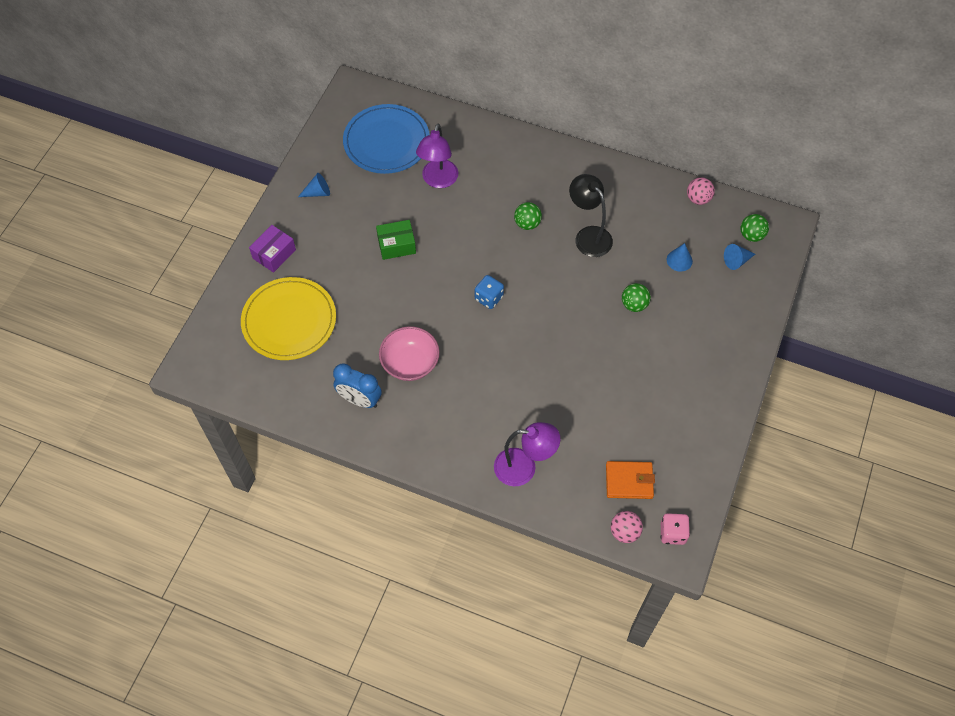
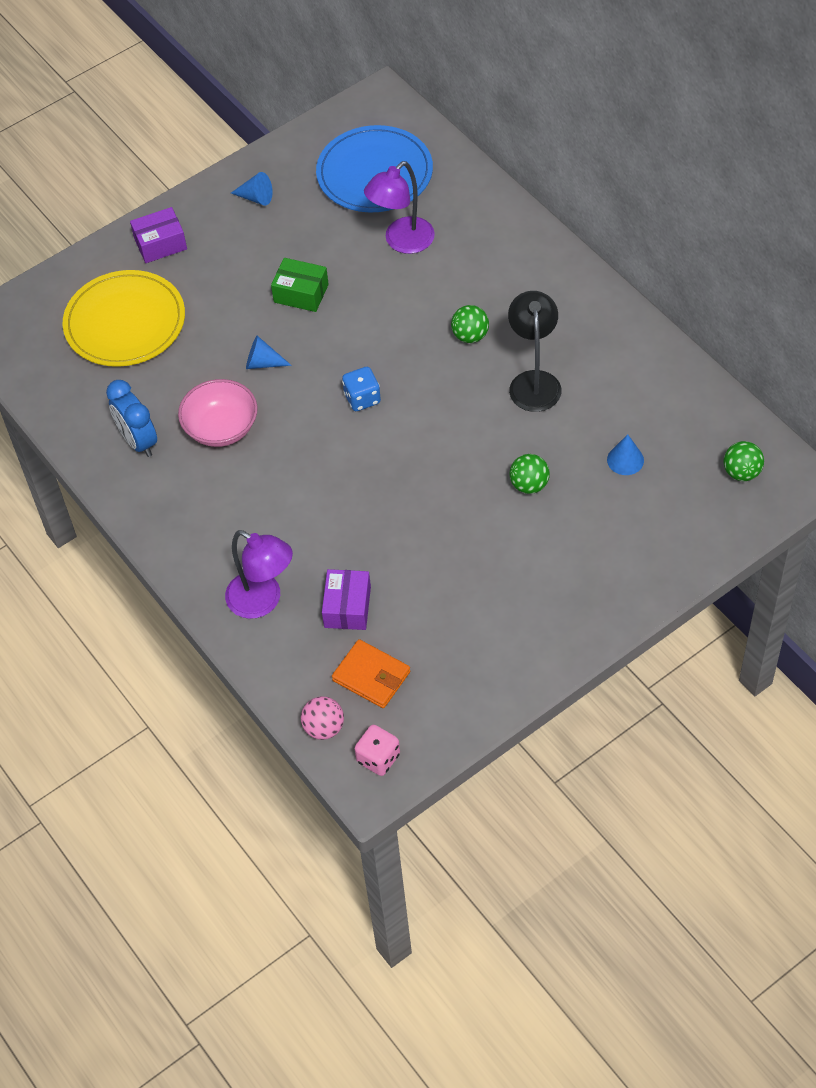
camera: 35 degrees right, 5 degrees down
(581, 443) = (347, 607): none -> purple box
(698, 199) = (705, 399): pink ball -> none
(736, 261) = (698, 493): blue cone -> blue cone (263, 363)

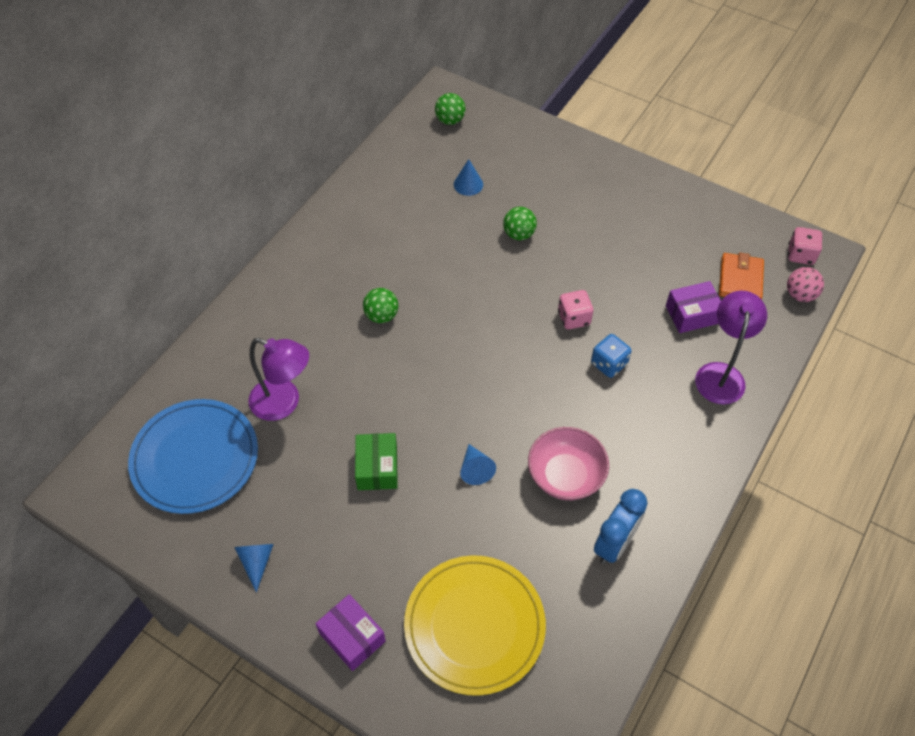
camera: 115 degrees left, 0 degrees up
(362, 398) = (483, 373): blue dice -> blue dice (609, 364)
(392, 496) = (574, 318): none -> pink dice
(534, 381) = (415, 258): black lamp -> none

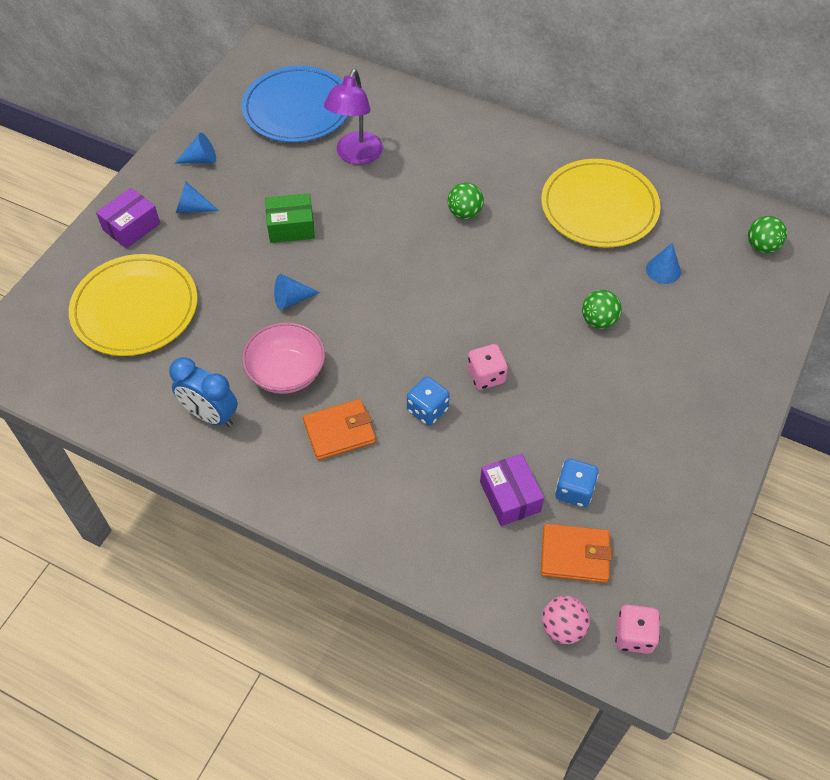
camera: 85 degrees right, 0 degrees up
(333, 569) = (192, 208): none -> blue cone
(390, 215) = (599, 207): none -> yellow plate
(632, 433) = (339, 431): none -> orange wallet
(684, 273) = (574, 491): none -> blue dice
(721, 374) = (426, 524): purple lamp -> none

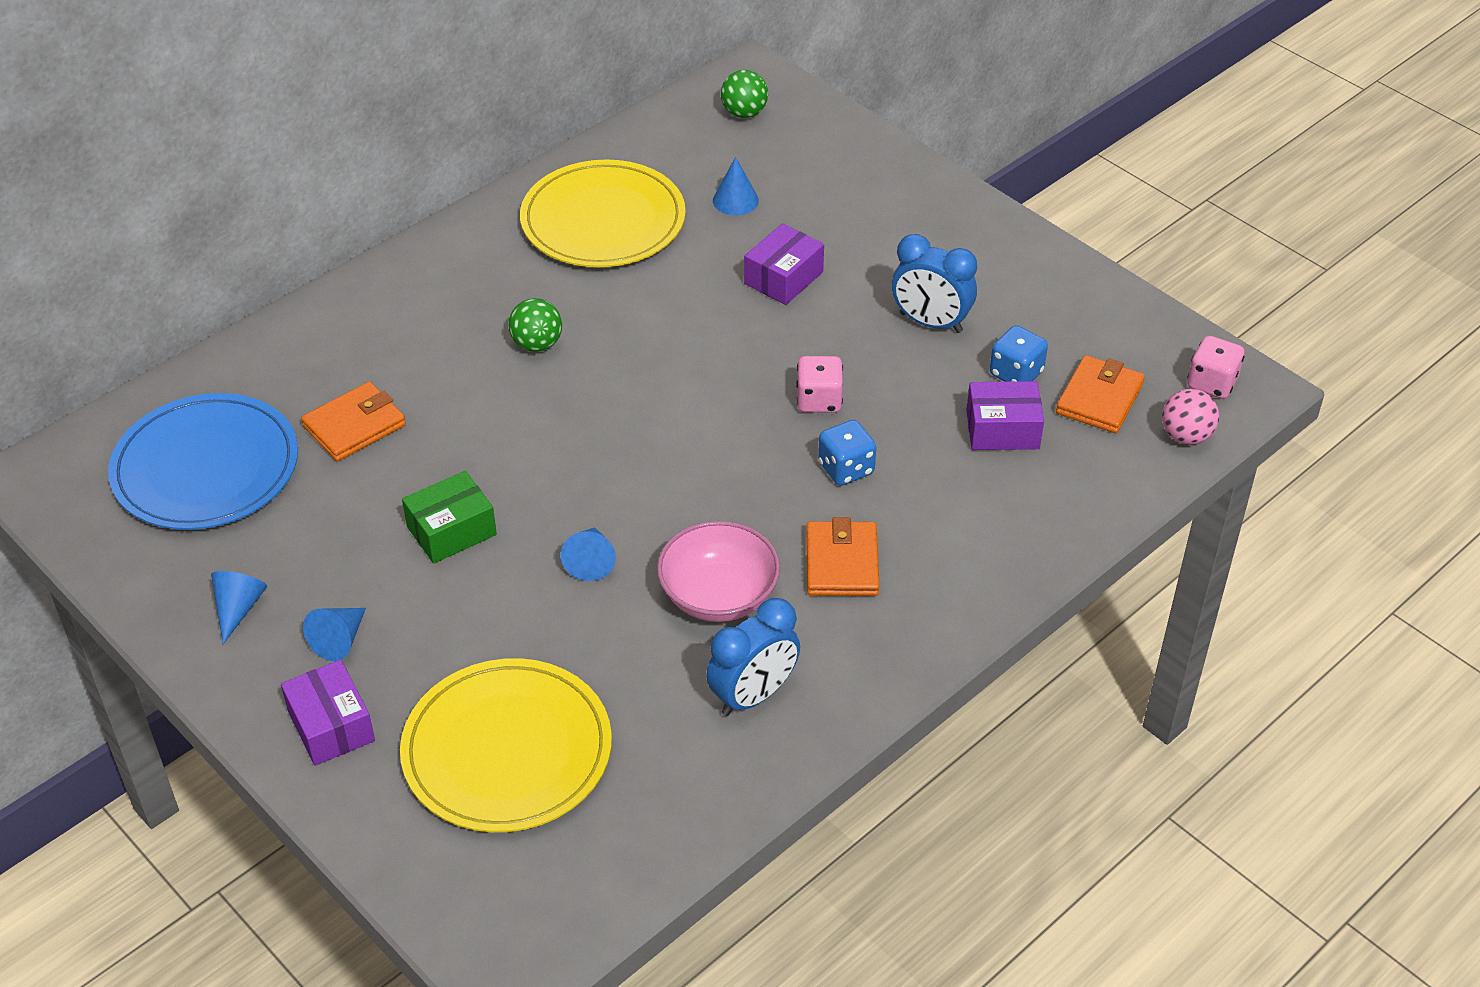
camera: 70 degrees left, 10 degrees down
(291, 227) = (451, 531): green box -> green box turned 45 degrees clockwise
(356, 156) = (354, 426): purple lamp -> orange wallet
(598, 321) = (783, 278): green ball -> purple box
(600, 422) = (930, 323): none -> blue clock

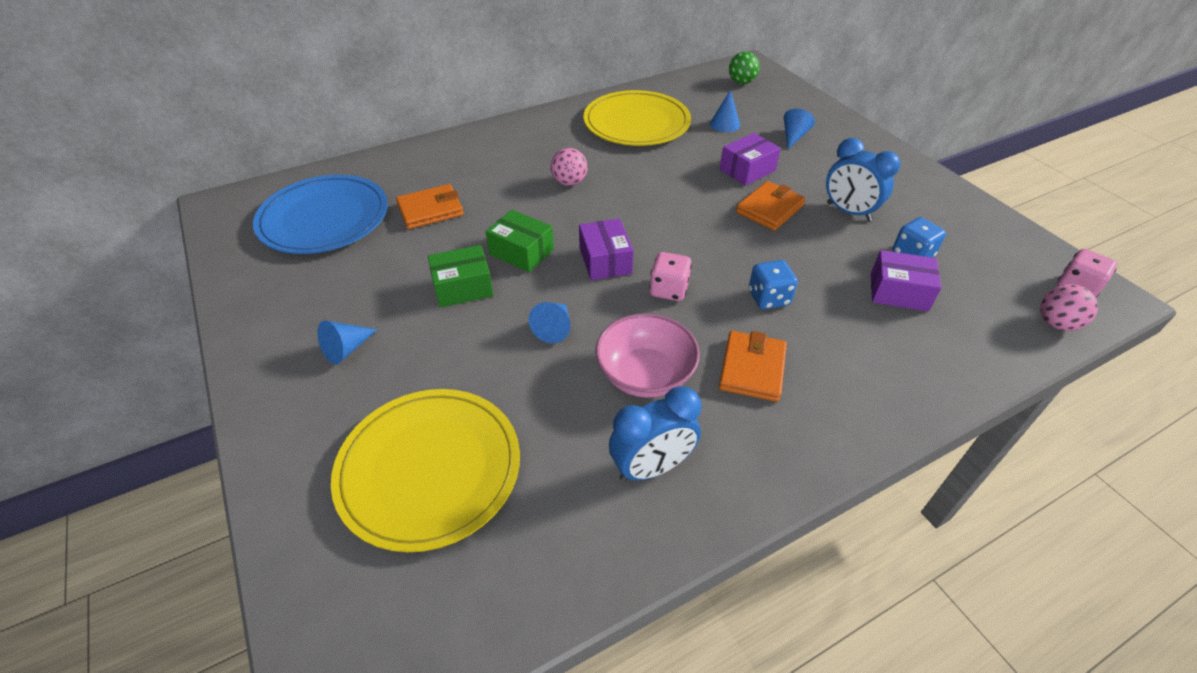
camera: 15 degrees right, 0 degrees up
(238, 608) = (291, 312): blue cone -> blue cone (793, 136)
(331, 726) = (305, 415): purple box -> purple box (605, 260)
(509, 466) = (521, 252): none -> green box
(537, 344) = (569, 182): green ball -> pink ball
(819, 400) = (757, 248): pink dice -> pink dice (669, 290)
(1099, 398) = (980, 283): orange wallet -> orange wallet (769, 209)

